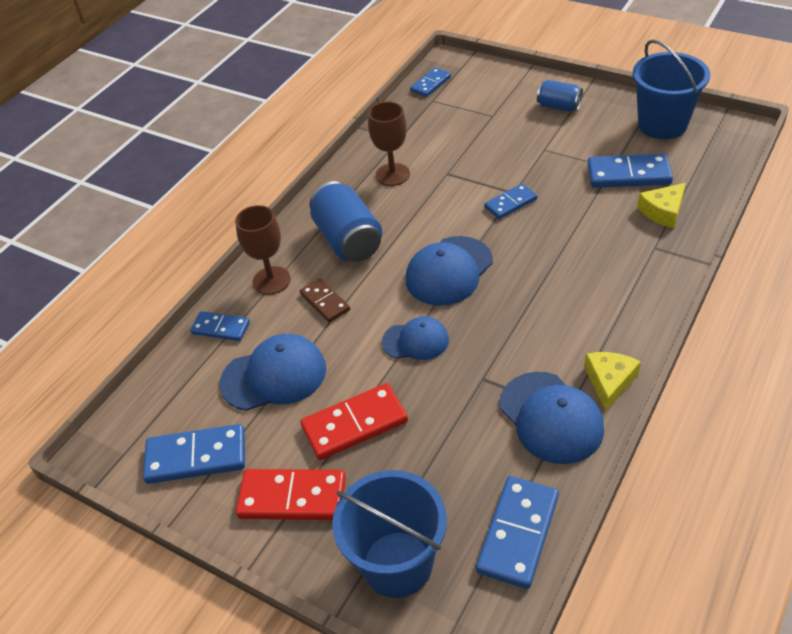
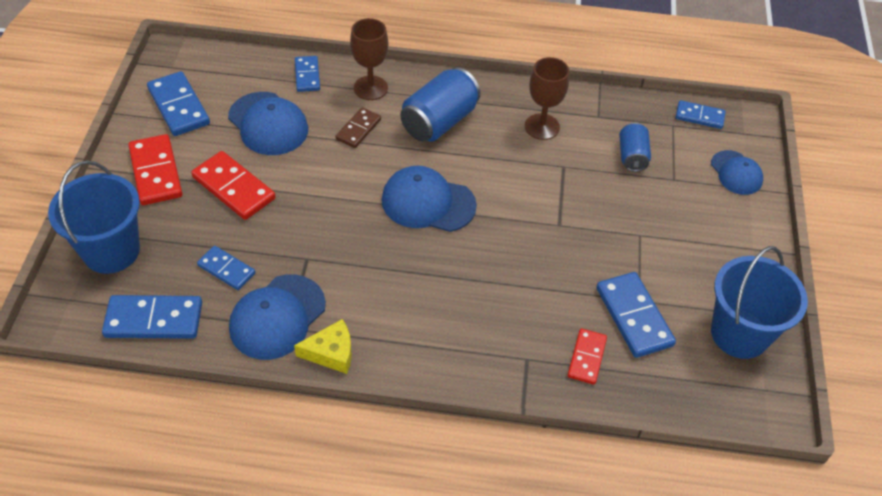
camera: 60 degrees right, 5 degrees up
(415, 341) = (334, 202): blue cap -> blue cap (736, 173)
(510, 203) = (541, 226): blue domino -> blue domino (226, 269)
(559, 107) = (720, 232): blue can -> blue can (632, 156)
(663, 211) = (587, 358): yellow cheese -> red domino

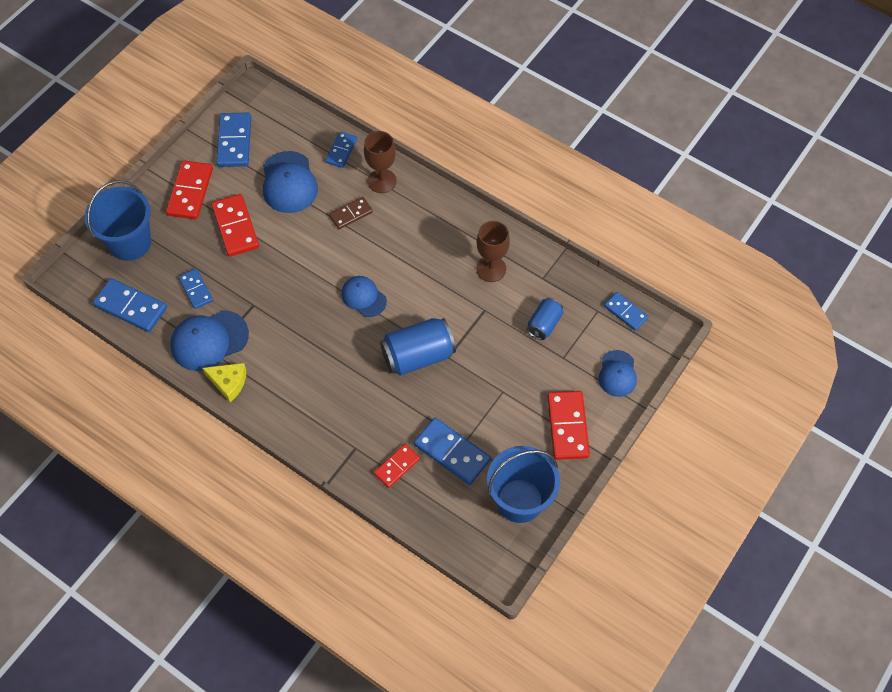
camera: 30 degrees right, 10 degrees up
(428, 203) = (363, 297): blue cap -> blue cap, size x0.64
(439, 122) = (415, 232): blue can -> blue can (418, 356)
(634, 316) = (452, 452): blue domino -> blue domino turned 60 degrees counterclockwise
(729, 240) = (568, 426): none -> red domino

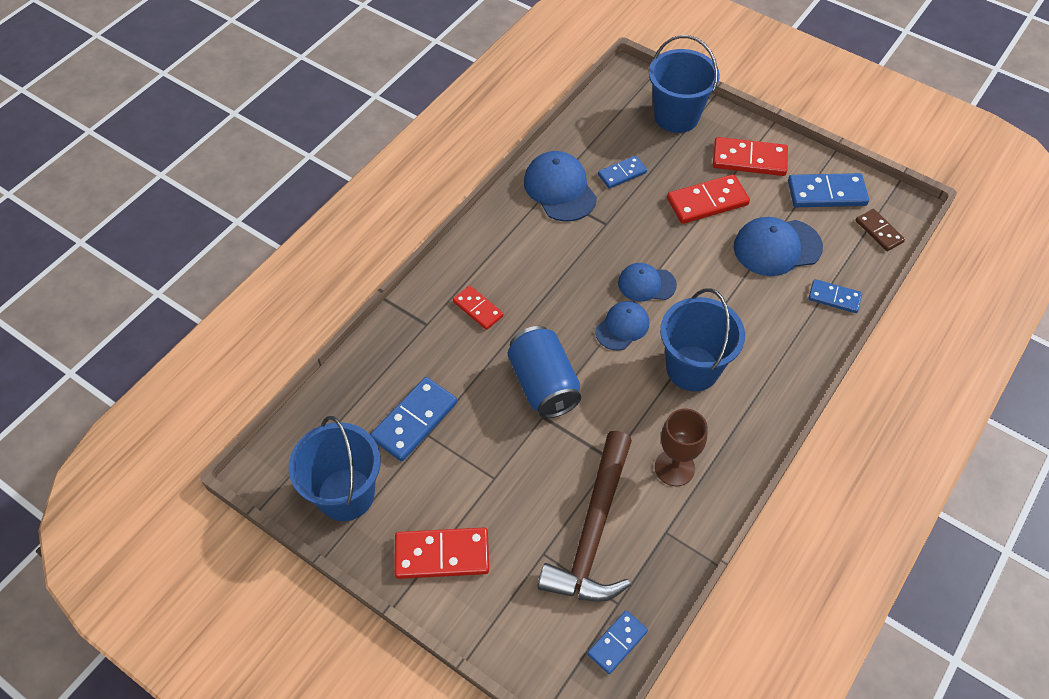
camera: 90 degrees right, 5 degrees down
(131, 307) = (598, 124): blue domino -> none
(228, 382) = (509, 208): yellow cheese -> none
(351, 214) = (740, 310): brown domino -> brown domino (879, 231)
(382, 181) = (795, 342): brown goblet -> none
(397, 466) = (400, 365): red domino -> red domino (478, 309)
(404, 251) = (692, 368): none -> blue bucket
(544, 324) = (593, 531): blue can -> brown hammer
(617, 373) = (518, 625): blue cap -> blue cap (646, 284)

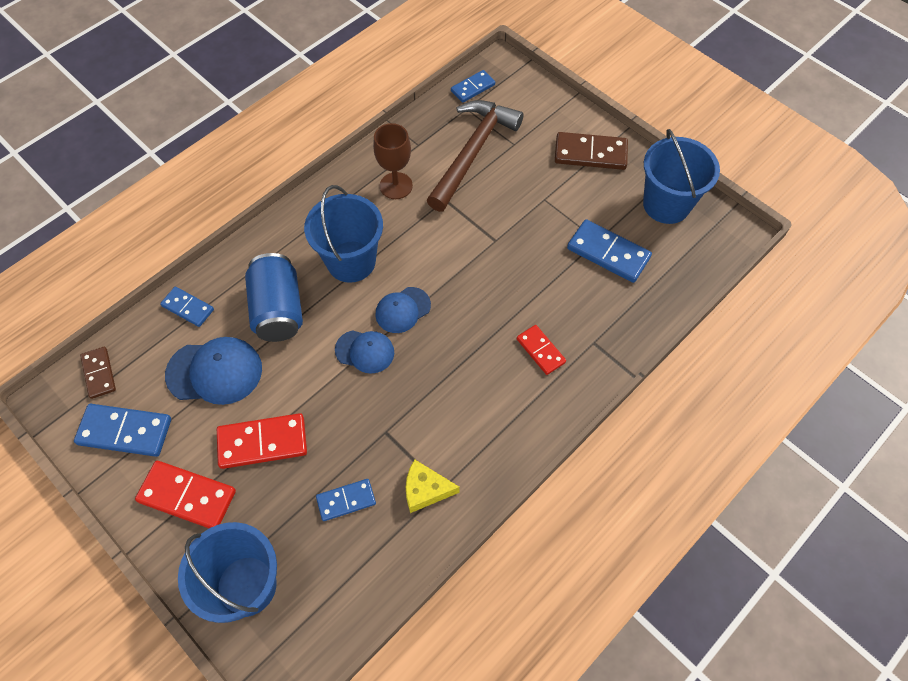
camera: 170 degrees left, 5 degrees up
(414, 421) = (608, 253): blue domino -> blue domino turned 75 degrees clockwise
(442, 555) = (590, 153): red domino -> brown domino
(543, 384) = (489, 267): blue can -> blue can (278, 310)
(560, 189) = (426, 490): blue cap -> yellow cheese

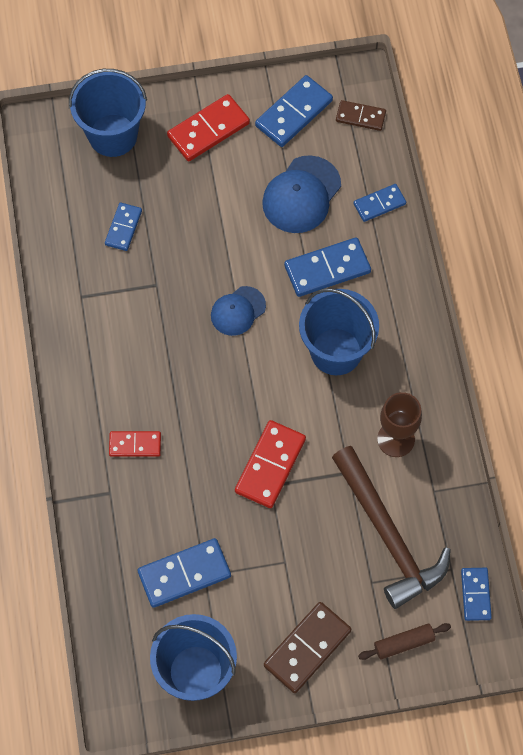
camera: 125 degrees right, 5 degrees up
(262, 442) = (213, 197): red domino -> red domino (270, 465)
(278, 310) = (327, 269): blue can -> blue domino
(402, 310) = (255, 363): blue cap -> none
(426, 490) = (89, 284): yellow cheese -> none
(539, 107) = (404, 643): none -> brown rolling pin

